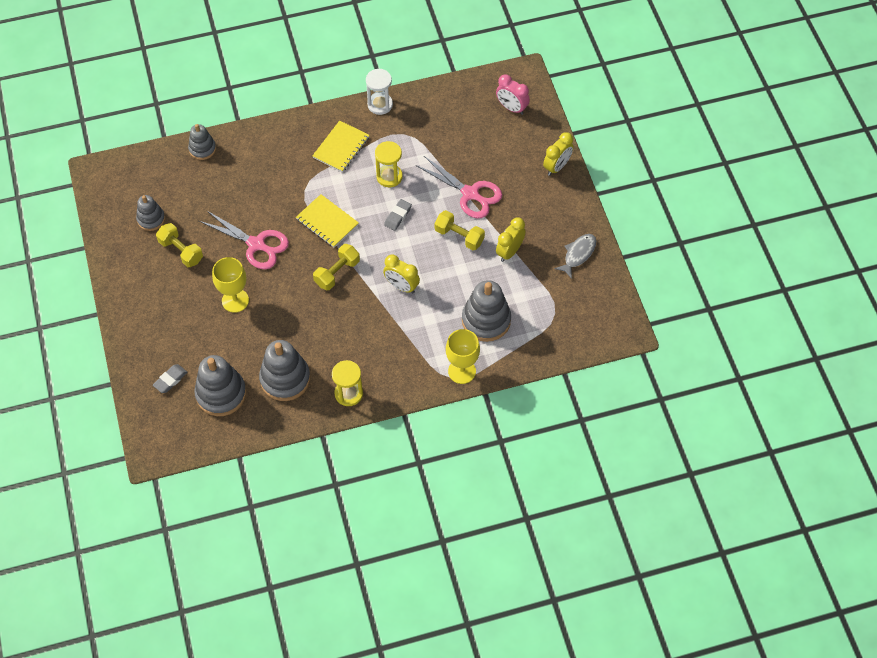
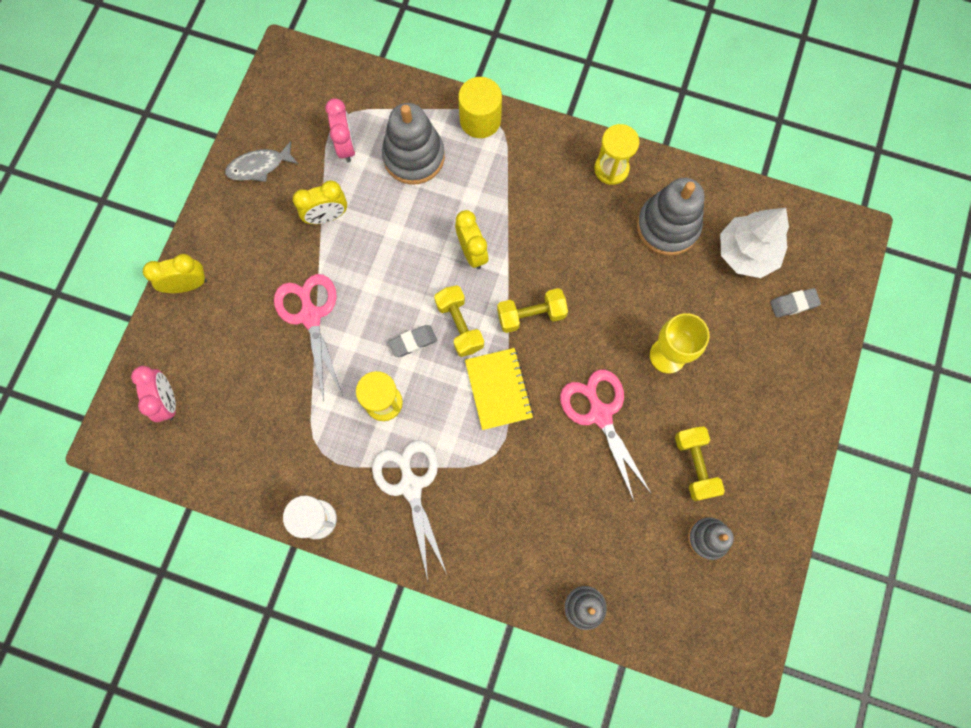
camera: 145 degrees left, 15 degrees up
(221, 394) = (746, 253): grey stacking toy -> white tree
(341, 147) = (410, 486): yellow notebook -> white scissors
(459, 236) = (365, 271): yellow dumbbell -> yellow dumbbell (459, 325)
(462, 371) = (480, 120): yellow goblet -> yellow cylinder
(535, 300) = (346, 146): none -> pink clock

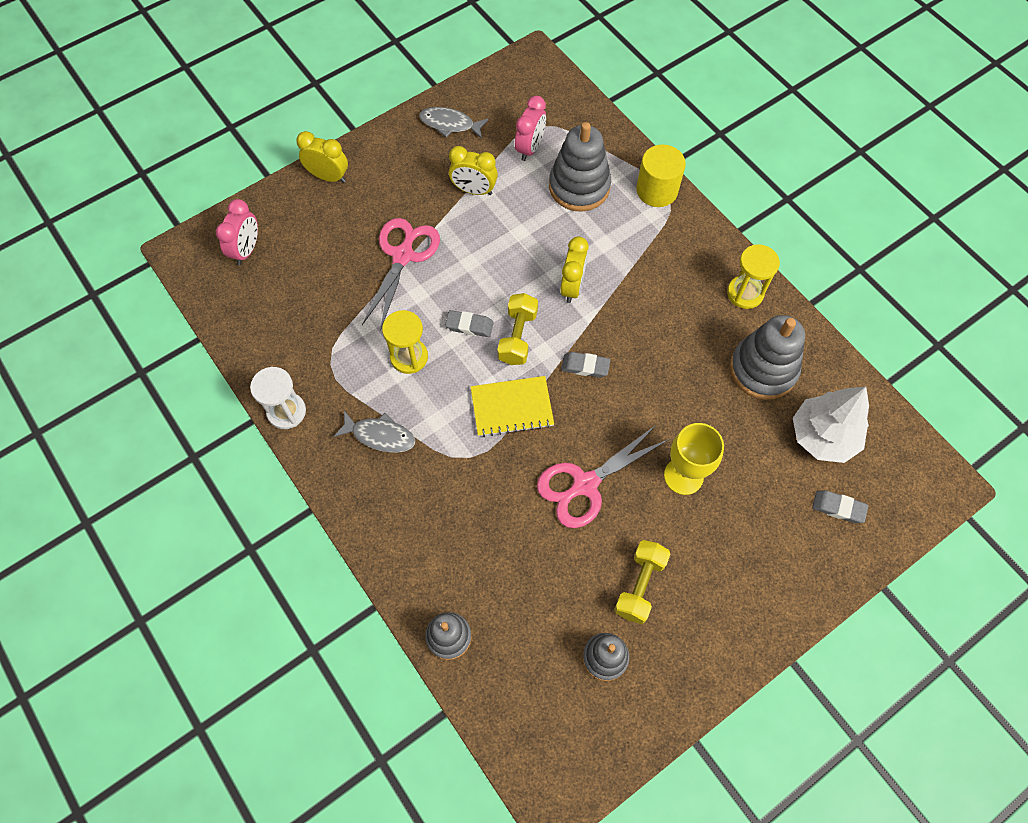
camera: 35 degrees right, 10 degrees down
(410, 486) = (380, 435): white scissors -> grey fish
(498, 389) = (512, 407): yellow notebook -> yellow notebook turned 60 degrees clockwise
(531, 315) = (585, 366): yellow dumbbell -> grey eraser
(600, 414) = (585, 485): pink scissors -> pink scissors turned 135 degrees counterclockwise

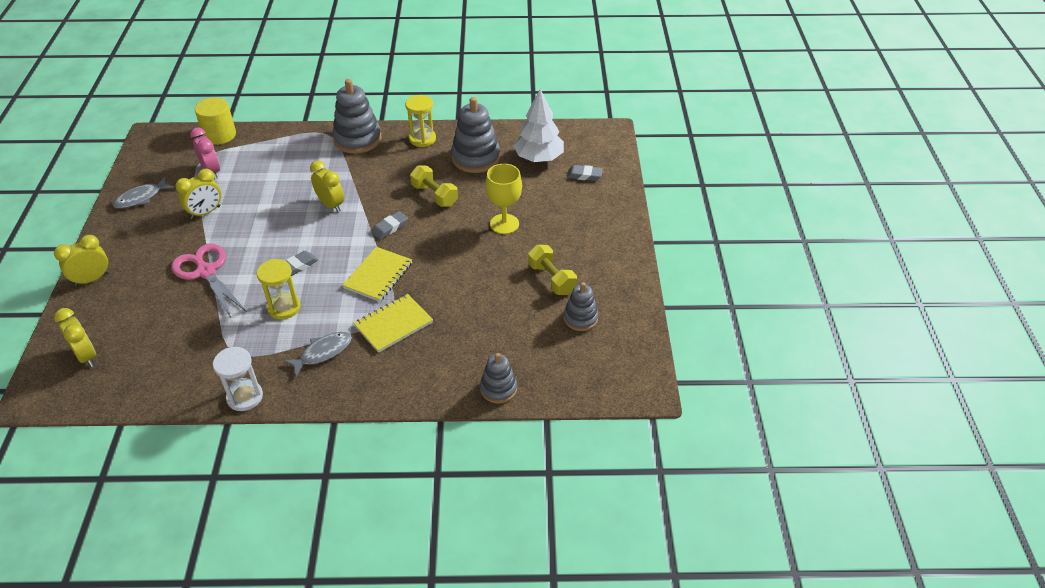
camera: 55 degrees left, 20 degrees down
(246, 250) = (86, 356): pink clock -> yellow clock
(459, 472) = (393, 324): none -> yellow notebook
(518, 337) = (334, 247): yellow dumbbell -> yellow dumbbell (434, 195)
(579, 187) = (268, 165): grey stacking toy -> grey stacking toy (357, 139)
(585, 485) = (465, 269): pink scissors -> none
(657, 190) = (314, 136): yellow cylinder -> yellow cylinder (219, 135)
(838, 508) = (584, 175): grey eraser -> grey eraser turned 45 degrees clockwise

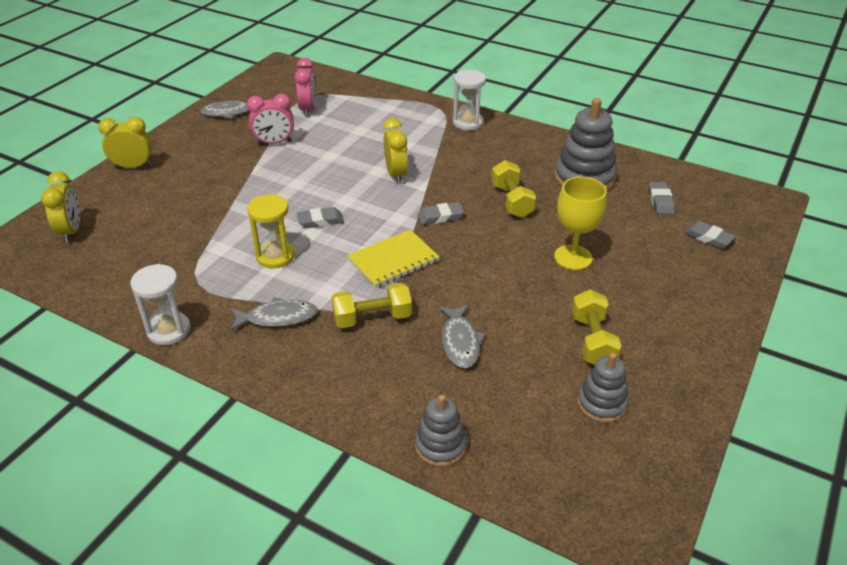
camera: 30 degrees right, 5 degrees down
(205, 212) = (274, 143): yellow clock -> pink clock
(206, 272) = (232, 195): pink scissors -> none
(219, 135) = (340, 81): yellow cylinder -> none
(357, 139) = (468, 123): grey stacking toy -> white hourglass
(393, 324) = (372, 318): yellow notebook -> yellow dumbbell
(422, 139) = (536, 142): yellow hourglass -> none
(466, 315) = (460, 342): none -> grey fish
(538, 158) = (660, 201): white tree -> grey eraser

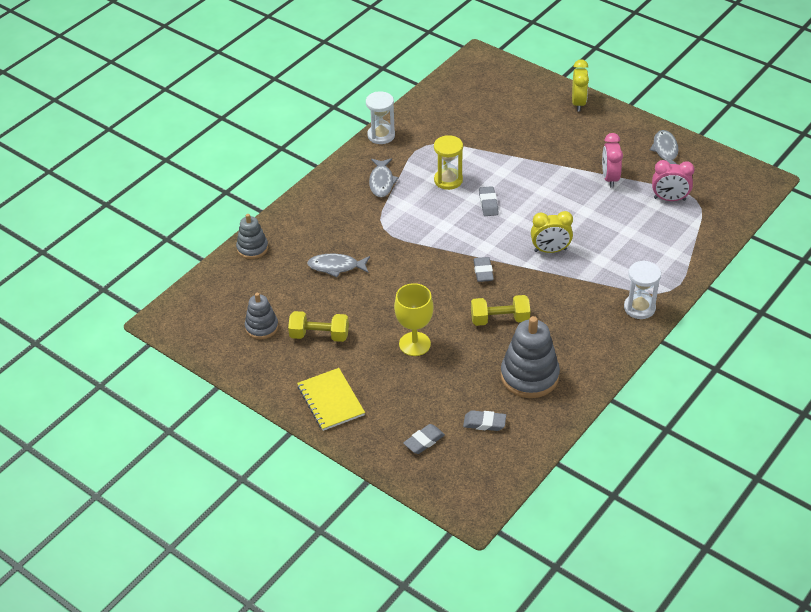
camera: 100 degrees right, 5 degrees up
(71, 231) = (495, 83): yellow clock -> none
(372, 318) = (370, 226): yellow dumbbell -> none
(393, 260) = (431, 240): yellow notebook -> yellow notebook (330, 400)

